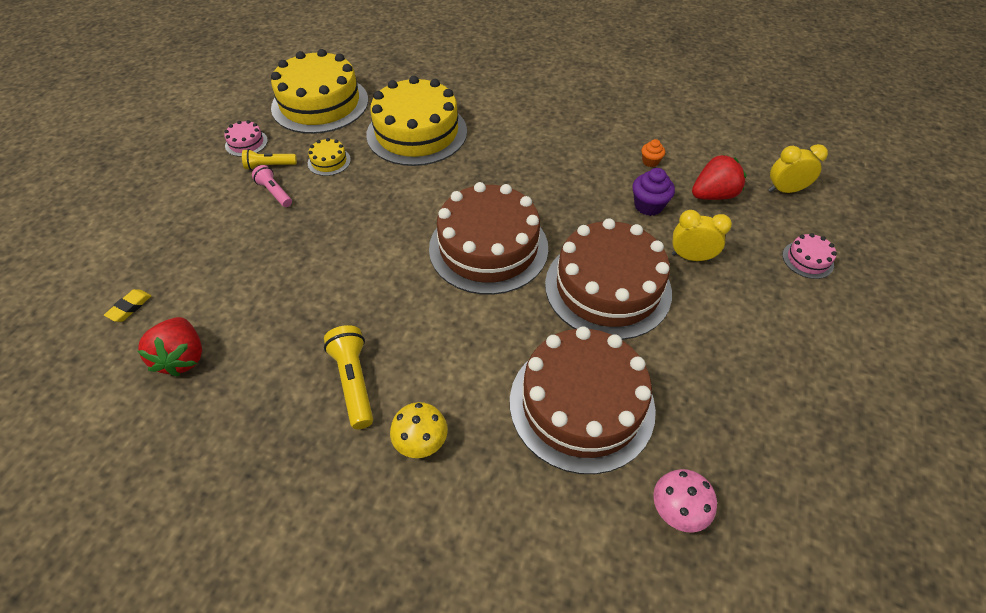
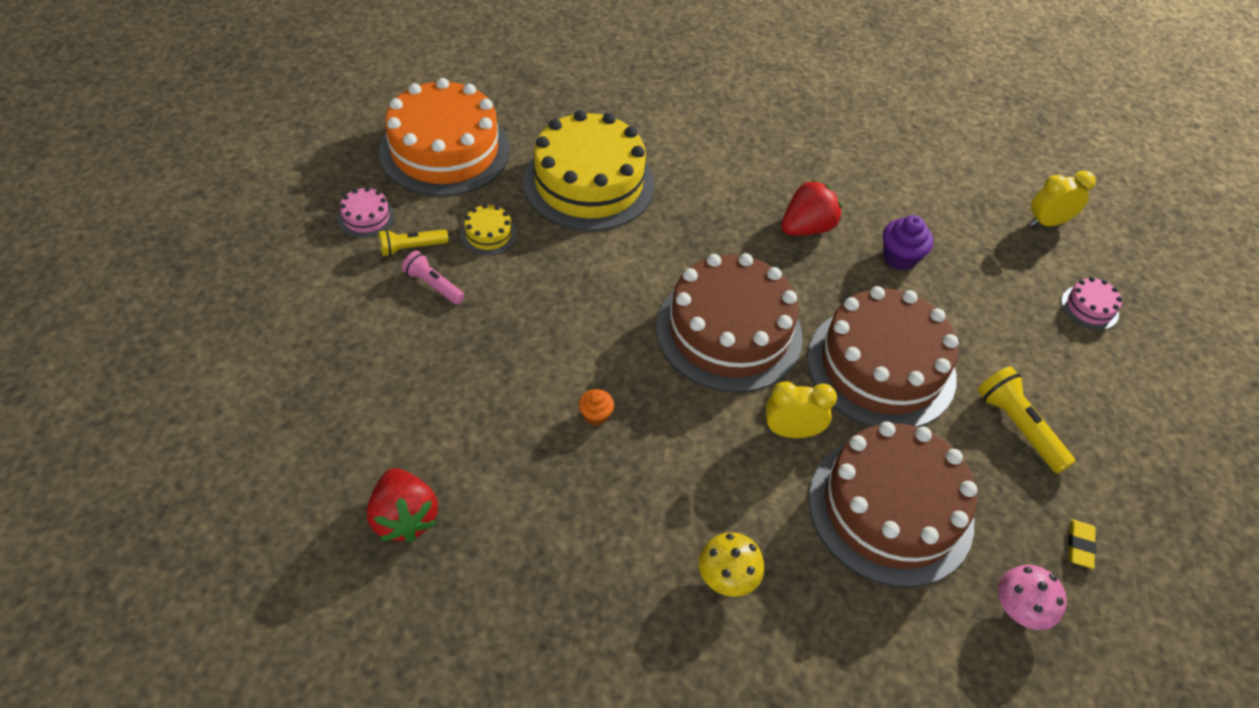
camera: 15 degrees left, 0 degrees up
(130, 307) = (306, 462): yellow eraser -> yellow eraser (1079, 545)
(320, 103) = (444, 150): yellow cake -> orange cake
(354, 381) = (626, 519): yellow flashlight -> yellow flashlight (1018, 427)
(650, 162) = (887, 199): orange cupcake -> orange cupcake (595, 415)
(691, 257) = (963, 318): yellow clock -> yellow clock (791, 431)
(713, 195) = (969, 236): red strawberry -> red strawberry (806, 228)

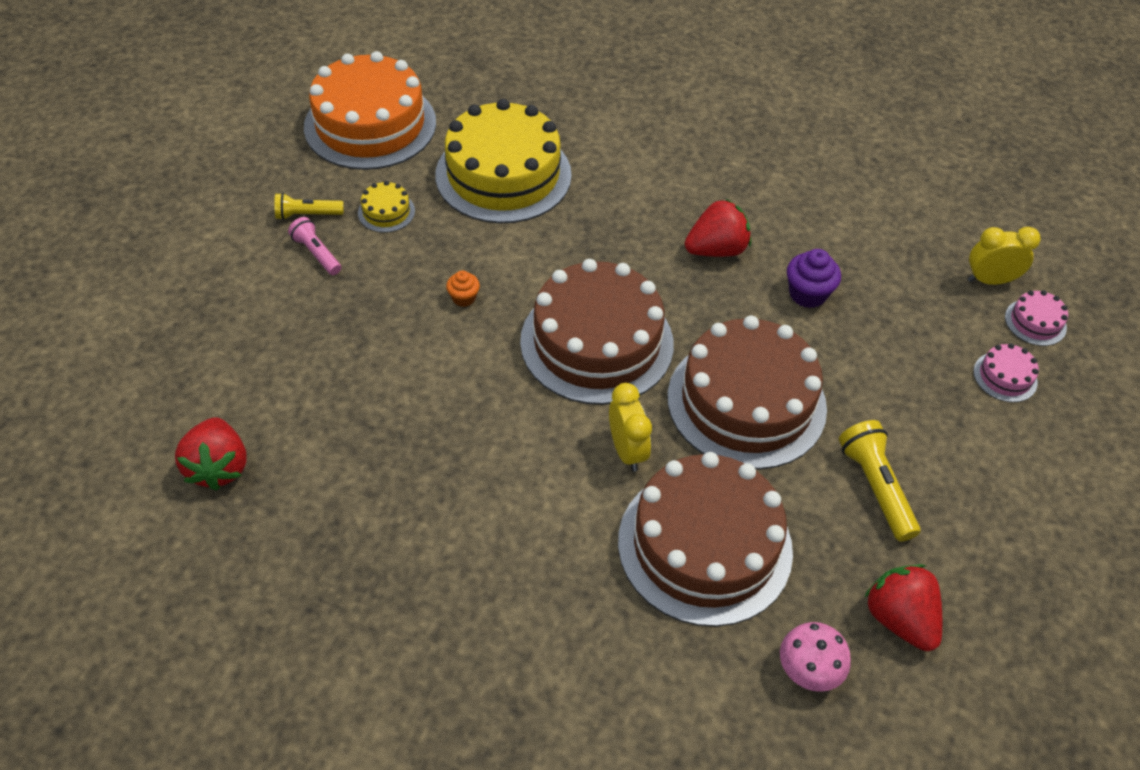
camera: 15 degrees right, 0 degrees up
(366, 217) = (273, 180): pink cake -> pink cake (1035, 322)
(595, 415) = (433, 402): orange cupcake -> orange cupcake (463, 298)
(727, 577) = (511, 580): yellow mushroom -> none
(791, 431) = (627, 451): yellow clock -> yellow clock turned 60 degrees clockwise
(1079, 545) = (899, 619): yellow eraser -> red strawberry

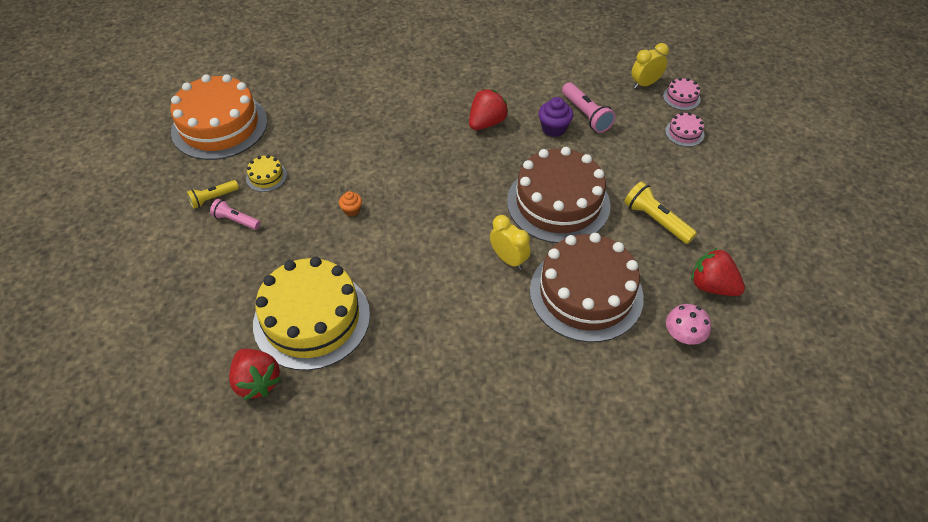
camera: 25 degrees left, 0 degrees up
(503, 175) = (328, 126): yellow cake -> yellow cake (312, 319)
(597, 342) = (451, 204): brown cake -> none
(868, 292) = (586, 115): none -> pink flashlight

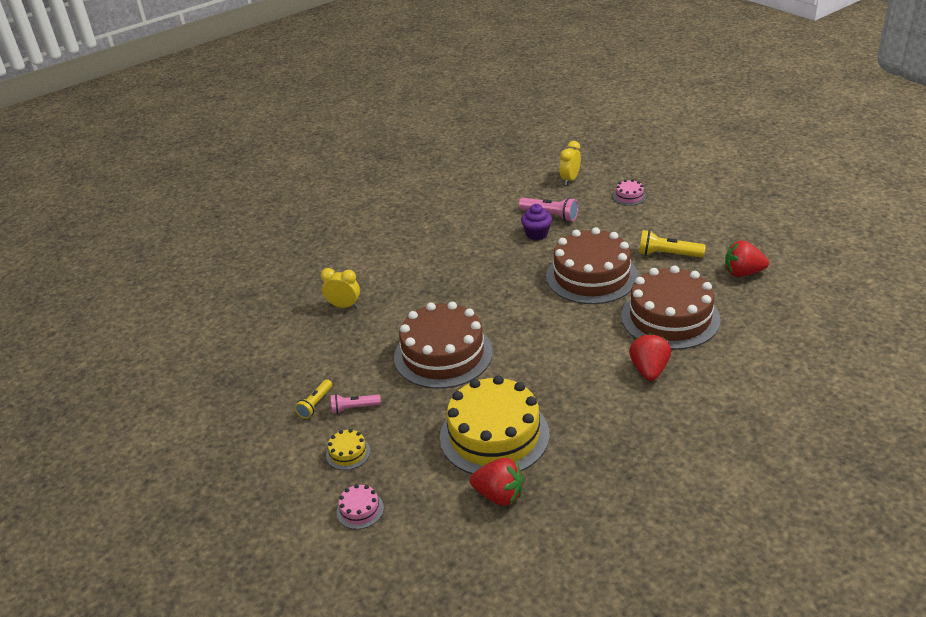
camera: 30 degrees left, 15 degrees down
(219, 126) = (259, 355): orange cake -> none
(266, 177) = (344, 368): yellow cake -> yellow cake (348, 453)
(352, 210) = (443, 354): orange cupcake -> brown cake
(486, 123) = (483, 252): red strawberry -> red strawberry (649, 370)
(508, 259) = (596, 325): yellow clock -> yellow clock (344, 306)
(681, 97) = (604, 177): pink cake -> pink cake (360, 510)
(683, 335) = (756, 308): pink mushroom -> none

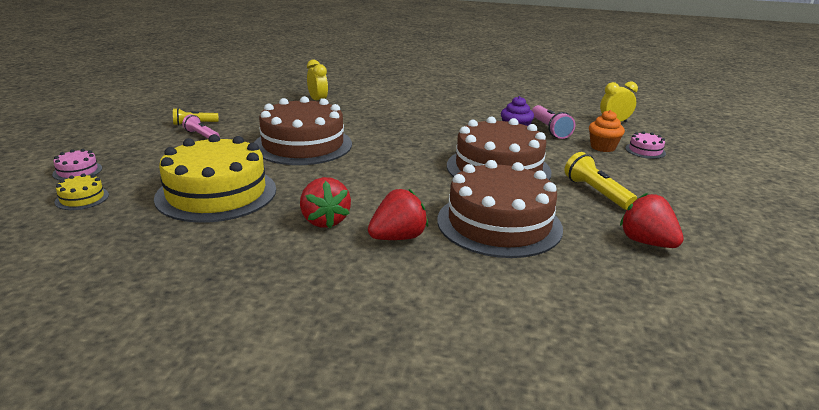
camera: 45 degrees right, 10 degrees down
(348, 453) = (145, 148): yellow cake -> yellow cake (82, 198)
(499, 495) = (132, 219): red strawberry -> red strawberry (325, 221)
(605, 210) = (602, 147): none -> orange cupcake

